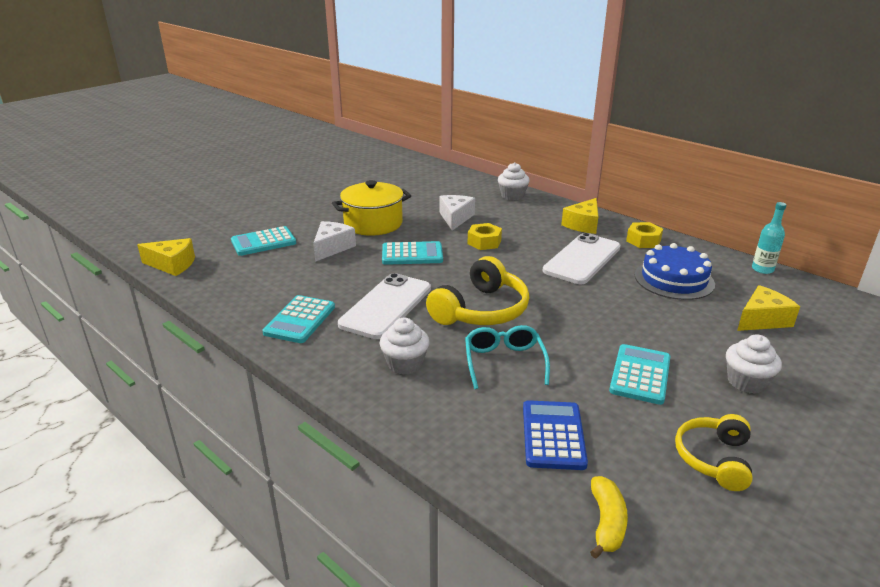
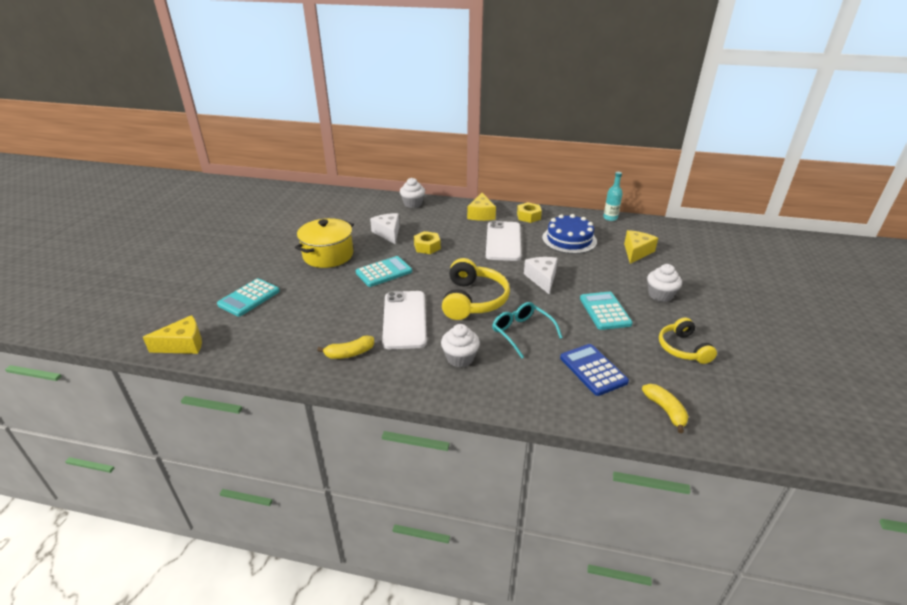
camera: 30 degrees left, 5 degrees up
(300, 320) = (349, 353): turquoise calculator -> yellow banana
(332, 248) = (314, 285): white cheese -> white cheese (542, 279)

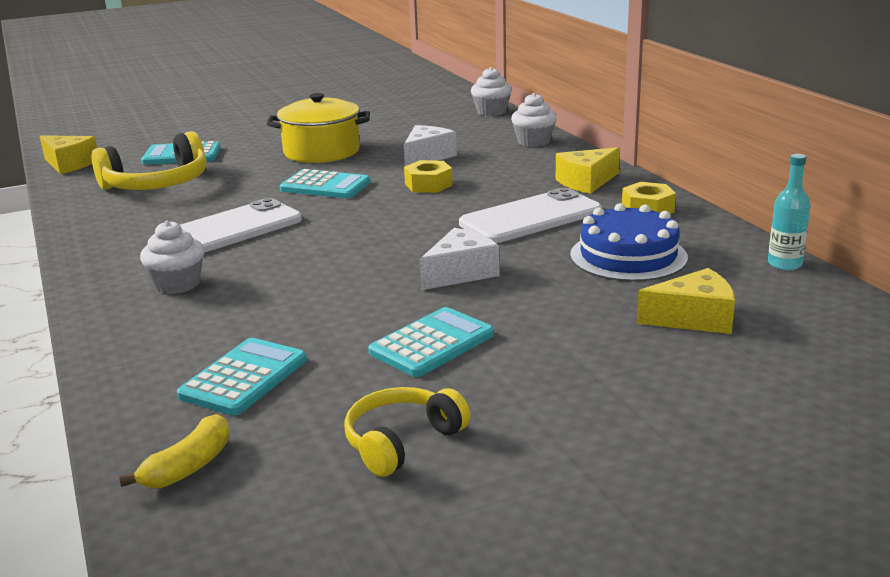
camera: 55 degrees right, 10 degrees down
(349, 353) = (125, 228): yellow banana -> none
(473, 300) = (329, 250): yellow headphones -> yellow headphones (157, 184)
(522, 332) = (285, 302): turquoise glasses -> none
(593, 370) = (244, 378): blue calculator -> turquoise calculator
(660, 295) = (565, 378): white cupcake -> white cupcake (491, 112)

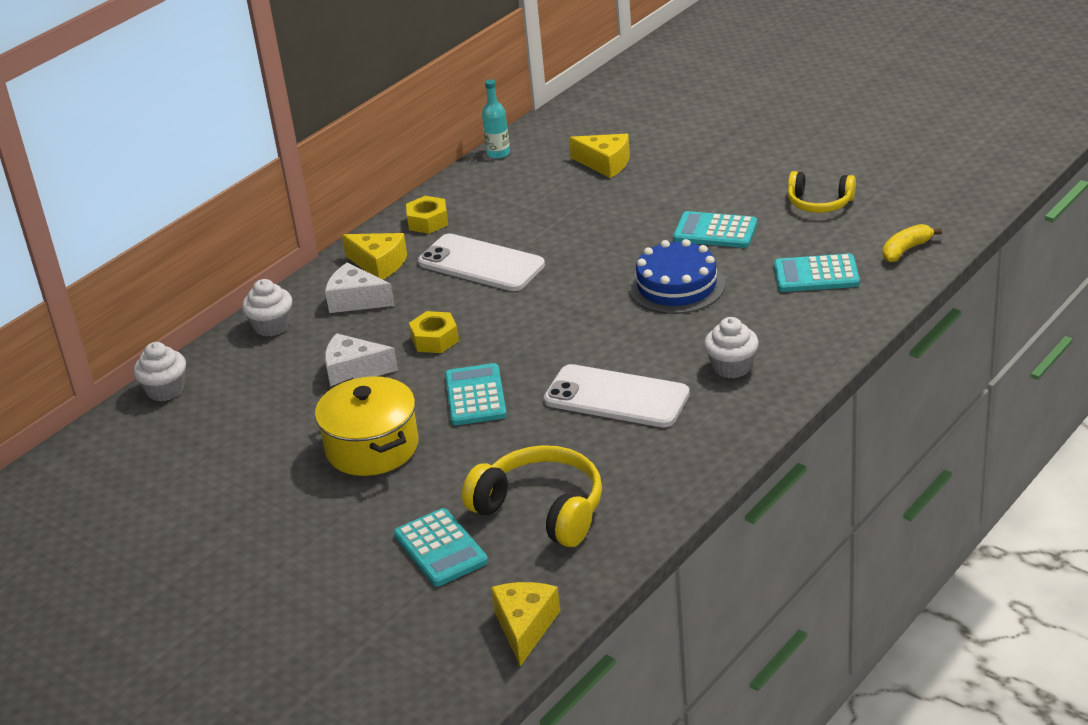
camera: 115 degrees left, 10 degrees up
(188, 466) = (906, 250): yellow banana -> yellow banana turned 45 degrees counterclockwise
(460, 273) = (608, 257): white cheese -> white cheese (356, 300)
(628, 256) = (527, 206): blue cake -> blue cake (677, 286)
(694, 318) = (605, 163): yellow cheese -> yellow cheese turned 150 degrees clockwise

